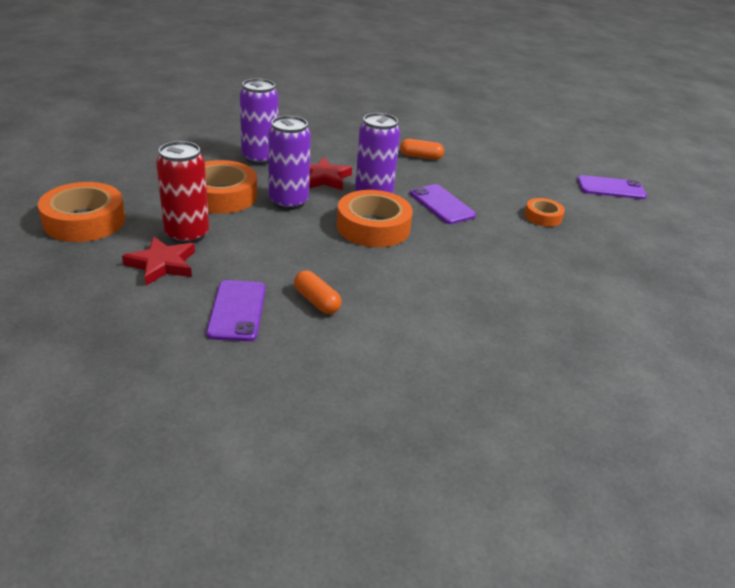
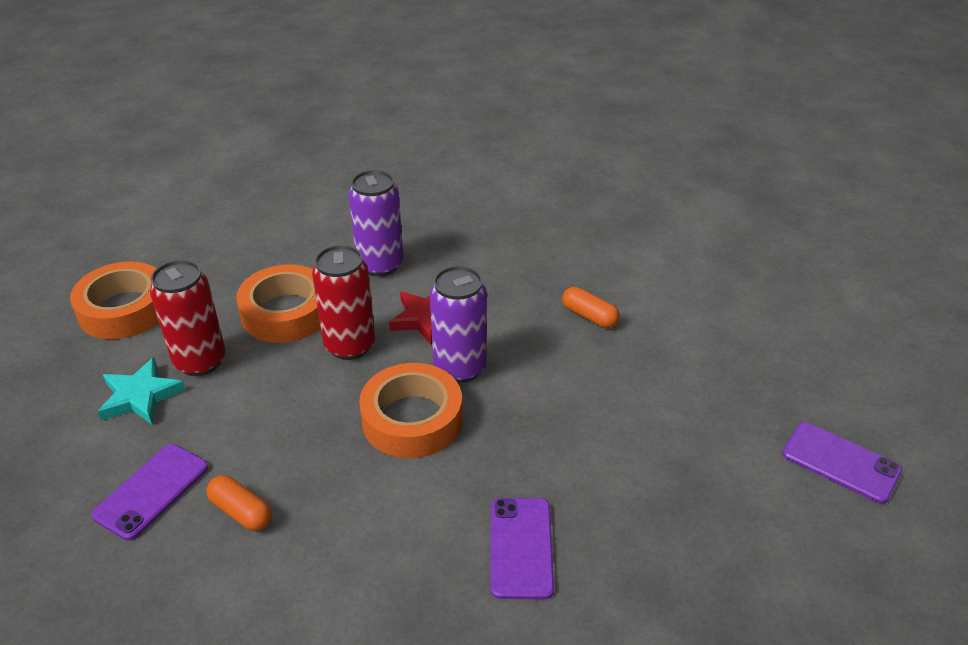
camera: 35 degrees right, 5 degrees up
(162, 264) = (140, 396): red star -> turquoise star
(288, 202) = (350, 345): purple can -> red can
(316, 301) = (241, 512): orange capsule -> orange capsule turned 45 degrees counterclockwise
(442, 204) = (538, 410): purple phone -> purple phone (521, 547)
(543, 217) = (667, 481): orange tape -> none

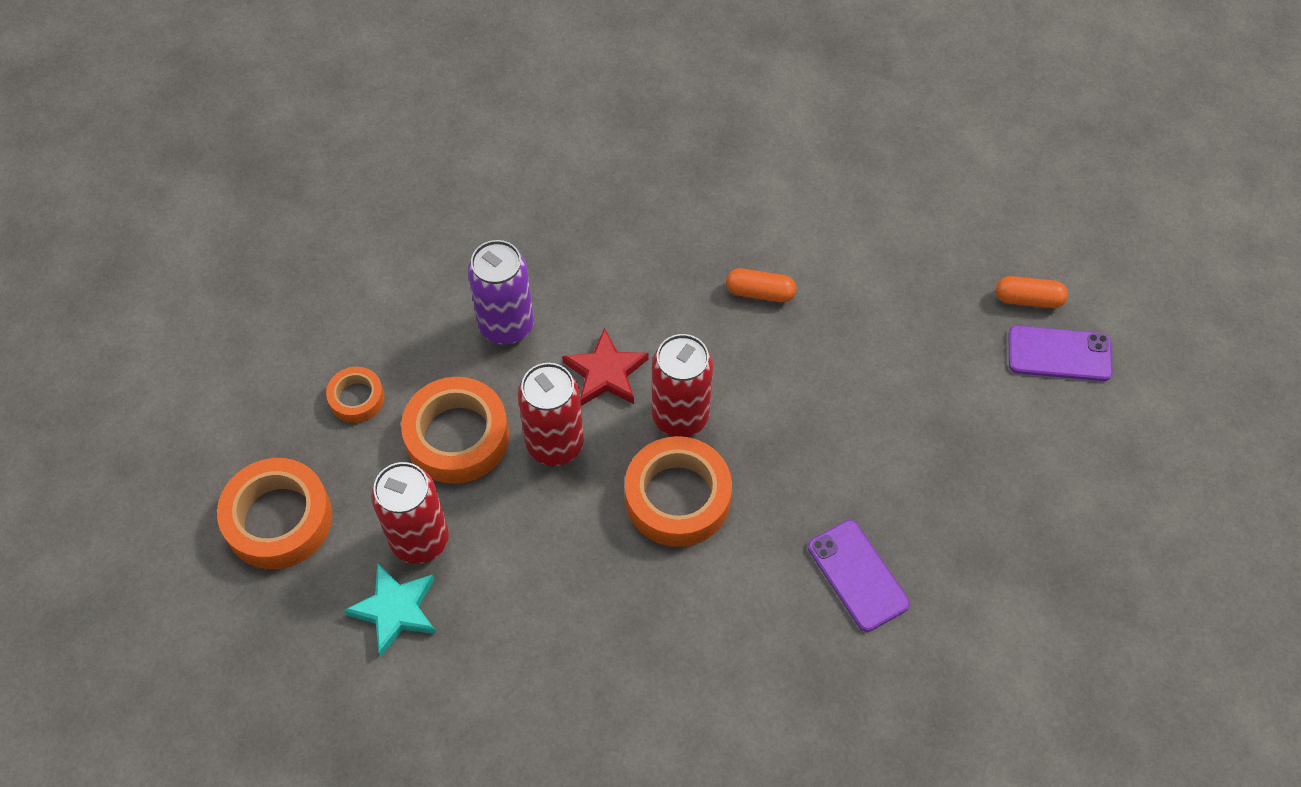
camera: 30 degrees left, 20 degrees up
(151, 491) = (499, 699): purple phone -> none
(241, 512) = (599, 673): orange capsule -> orange capsule (1028, 299)
(242, 265) = (356, 398): none -> orange tape
(460, 368) = (680, 416): purple can -> red can

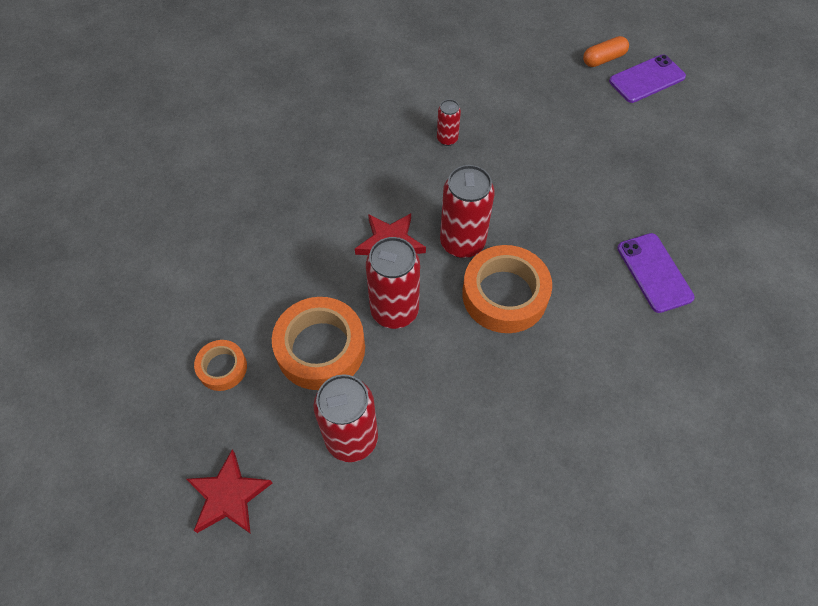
camera: 35 degrees left, 0 degrees up
(279, 519) = (229, 496): orange tape -> red star
(395, 610) = (374, 502): turquoise star -> none
(506, 326) = (296, 253): purple can -> none
(760, 292) = (447, 139): orange capsule -> red can
(857, 575) = (654, 272): purple phone -> purple phone turned 45 degrees clockwise

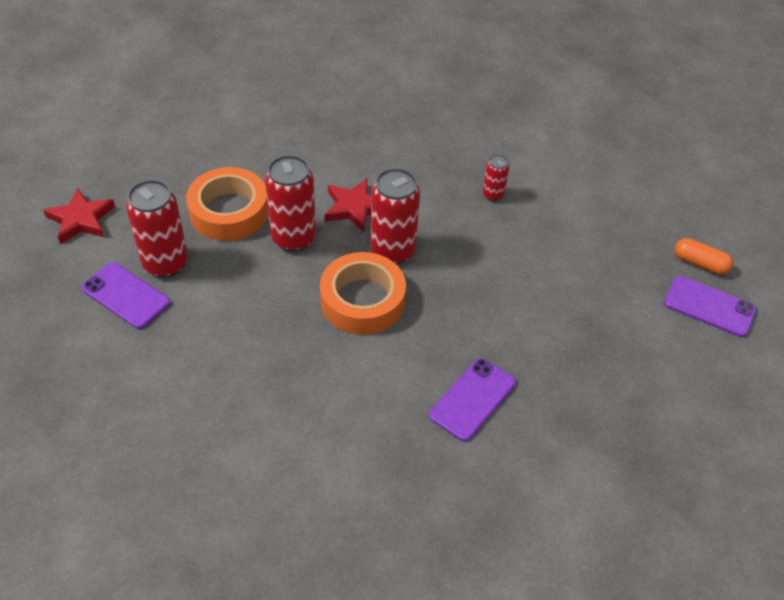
camera: 55 degrees right, 10 degrees down
(222, 368) = (176, 168): orange tape -> none
(370, 496) = (126, 295): none -> purple phone

